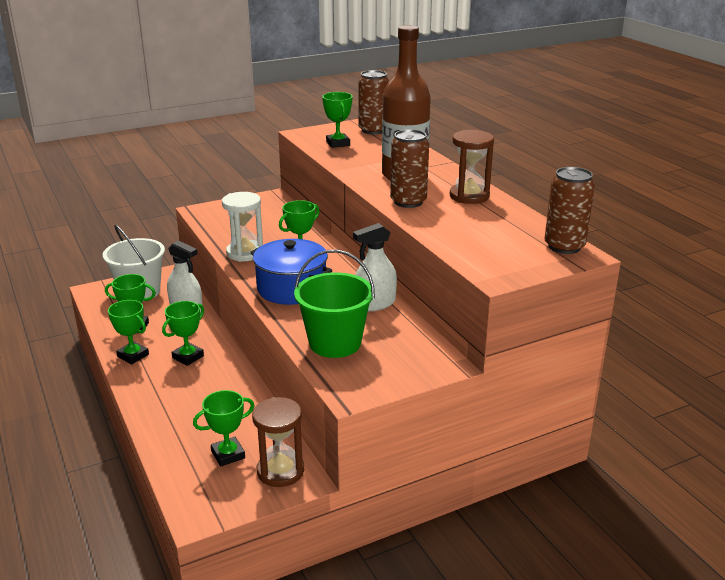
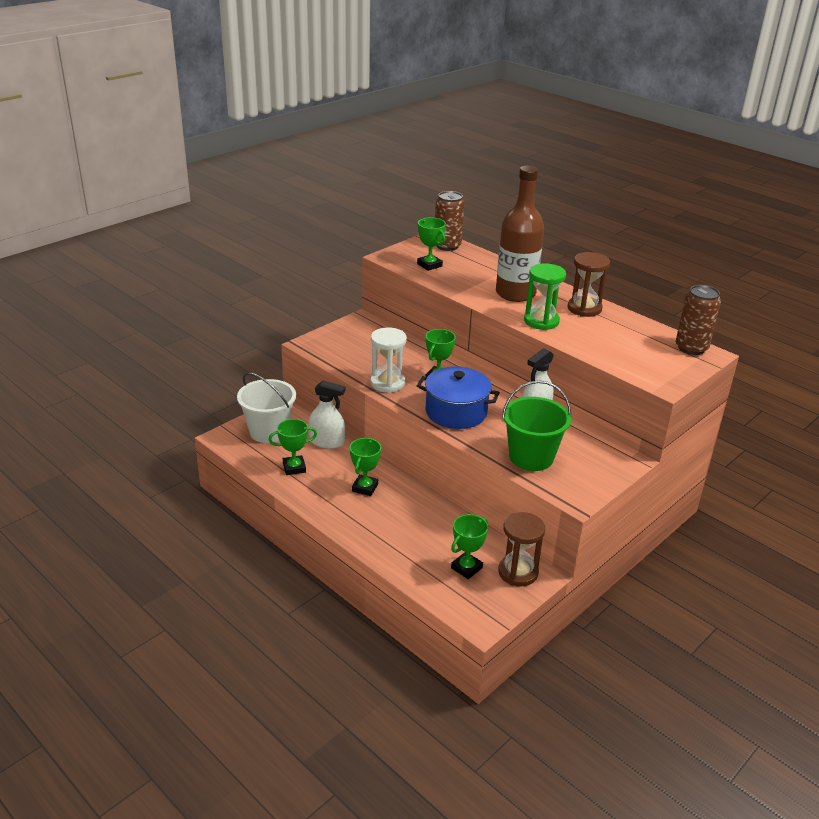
camera: 20 degrees left, 5 degrees up
(133, 355) = (314, 496): green trophy -> none
(408, 202) = (541, 321): brown can -> green hourglass

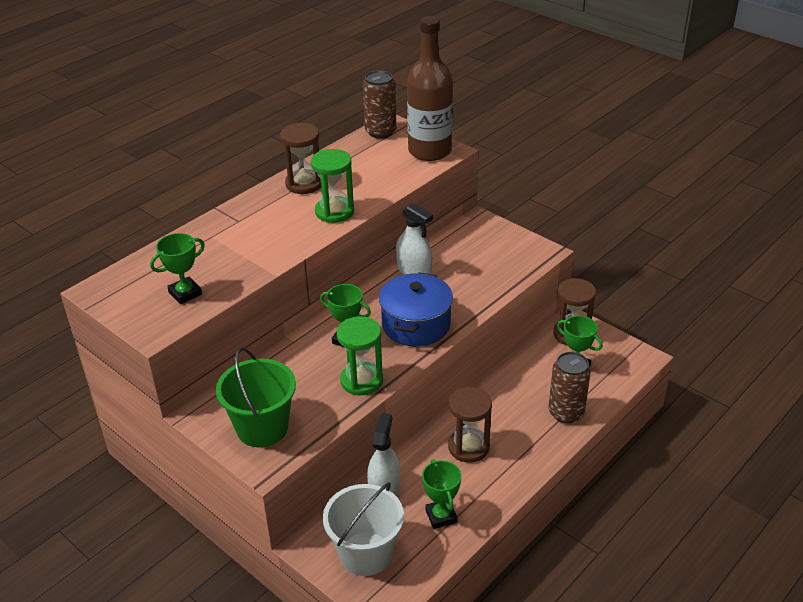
camera: 90 degrees left, 5 degrees up
(365, 487) = (468, 447): green trophy -> brown hourglass
(387, 383) = (361, 380): white hourglass -> green hourglass
(447, 246) = (126, 279): brown can -> brown can (566, 413)
(515, 293) = (268, 227): brown bottle -> brown bottle (429, 151)
(531, 457) = (487, 275): green bucket -> green bucket (262, 428)

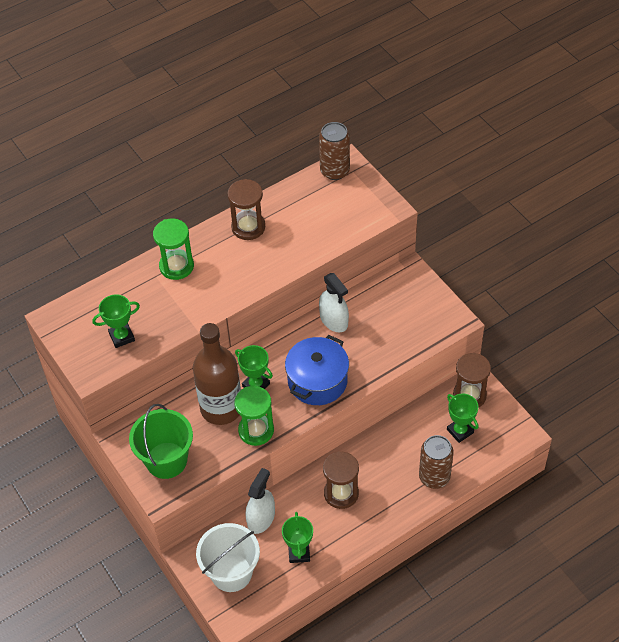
camera: 15 degrees right, 15 degrees up
(334, 212) = (265, 267): green hourglass -> green hourglass (176, 266)
(429, 151) = (372, 205): brown bottle -> brown bottle (221, 408)

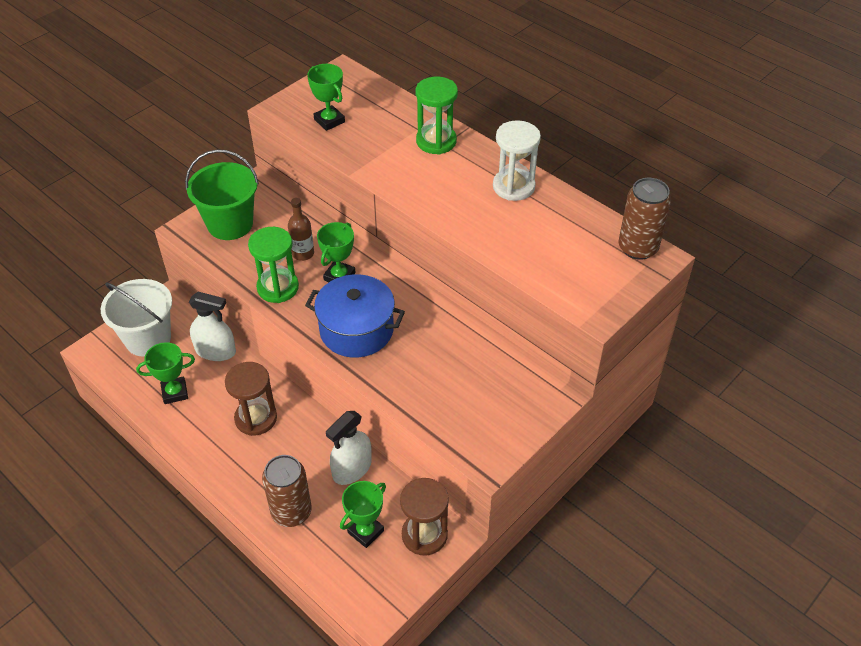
camera: 75 degrees right, 5 degrees down
(221, 408) = (303, 253): brown bottle -> brown bottle, size x0.46
(248, 227) = (513, 187): brown hourglass -> white hourglass
(334, 320) = (451, 330): white spray bottle -> white spray bottle (352, 469)

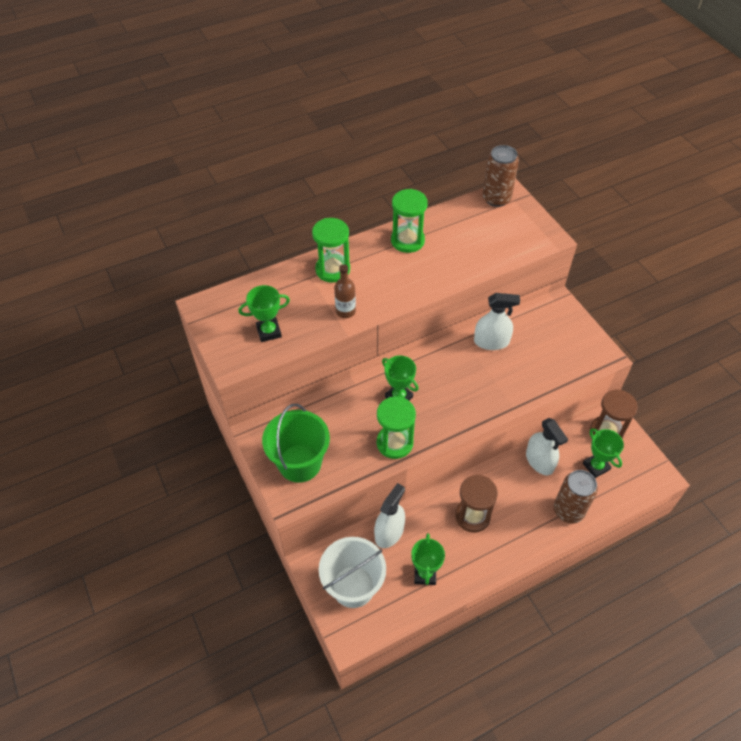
camera: 70 degrees left, 5 degrees up
(303, 253) = (361, 416): brown bottle -> brown bottle (345, 311)
(356, 330) = (461, 400): blue pot -> none
(456, 339) = (491, 342): none -> white spray bottle
(513, 187) = (407, 241): white hourglass -> green hourglass

